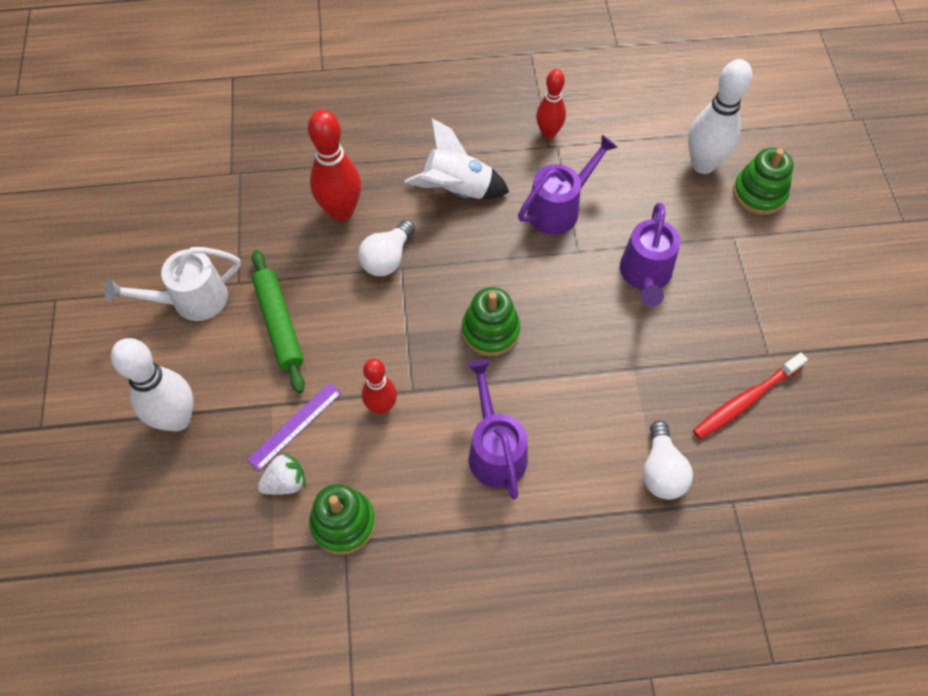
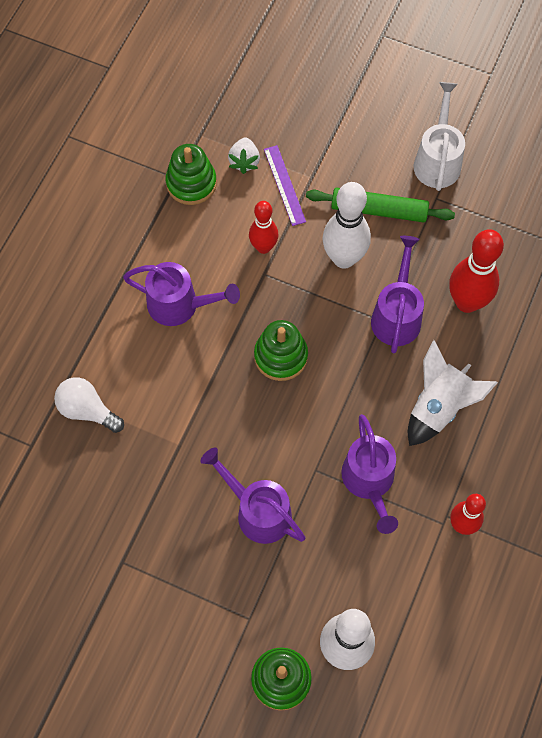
camera: 120 degrees right, 5 degrees up
(177, 419) = (337, 116): white bowling pin -> white bowling pin (344, 258)
(387, 258) = (397, 314): white light bulb -> purple watering can
(746, 400) = (98, 513): red toothbrush -> none

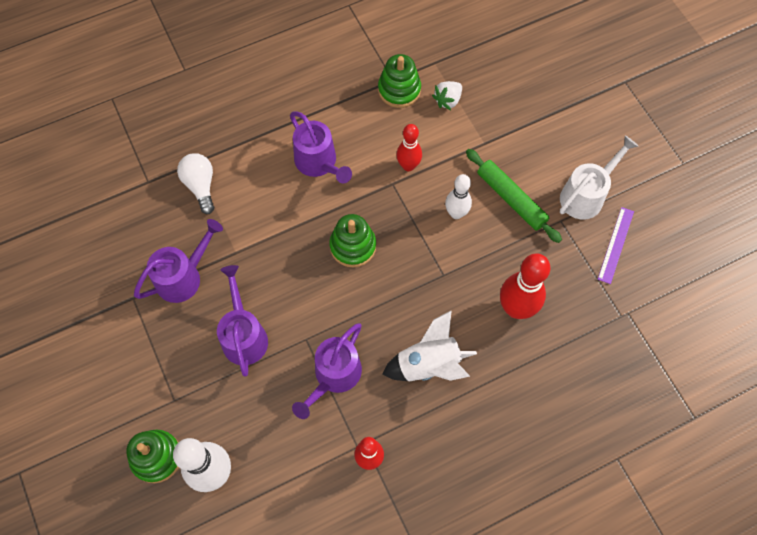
camera: 40 degrees right, 0 degrees up
(284, 185) = (460, 135): purple ruler -> purple ruler (615, 245)
(344, 258) = (456, 213): white bowling pin -> white bowling pin, size x0.63
(397, 314) = (457, 279): purple watering can -> purple watering can (184, 276)

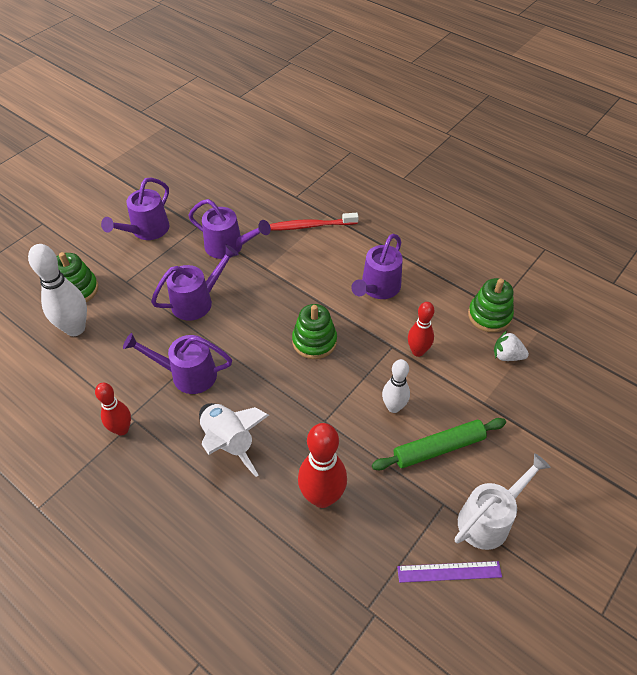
camera: 65 degrees right, 15 degrees down
(106, 355) = (146, 231): none -> purple watering can
(200, 186) = (310, 226): white light bulb -> red toothbrush
(511, 199) = (438, 448): green rolling pin -> green rolling pin turned 45 degrees clockwise
(586, 195) = (489, 519): white watering can -> white watering can turned 60 degrees counterclockwise

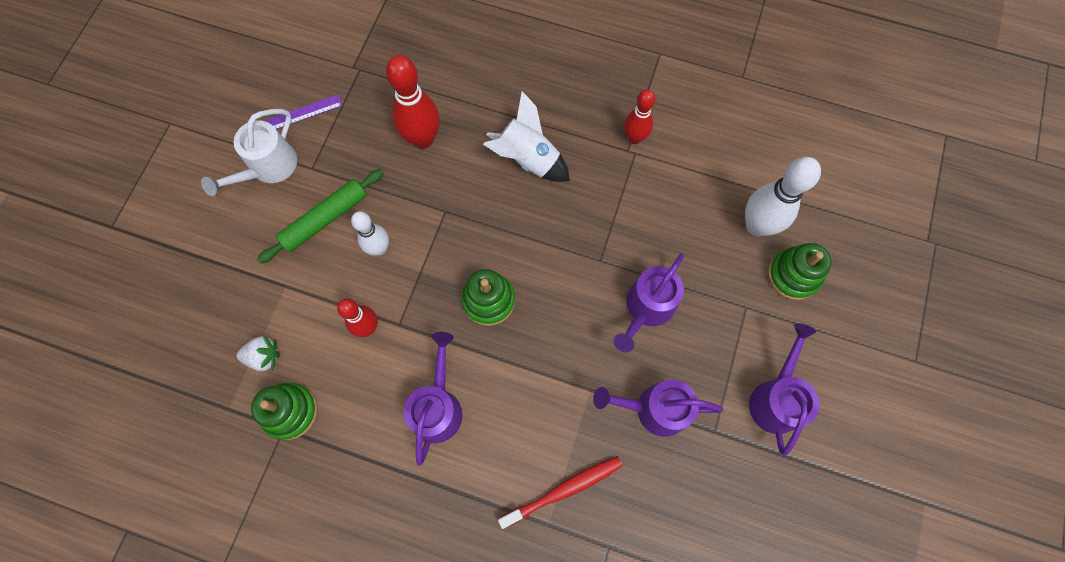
camera: 160 degrees right, 20 degrees up
(187, 374) = (605, 213): purple watering can -> none

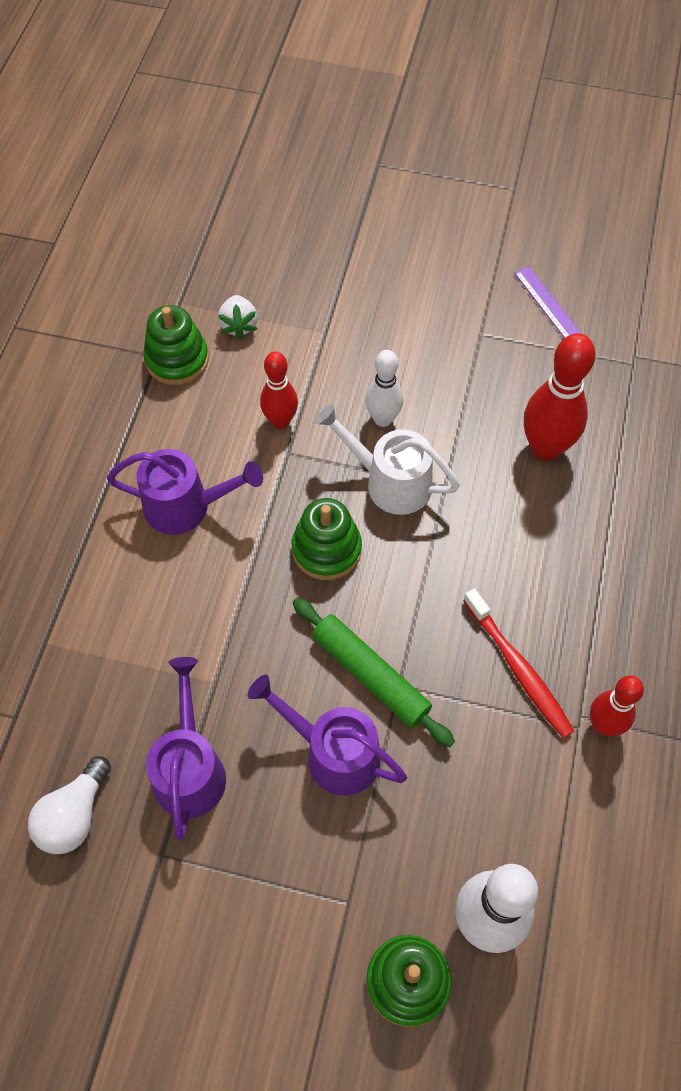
camera: 85 degrees right, 10 degrees down
(268, 168) = (472, 291): white watering can -> white watering can (389, 482)
(325, 219) = (414, 357): green rolling pin -> green rolling pin (370, 675)
(528, 159) = (539, 579): white rocket -> none
(563, 490) = (84, 658): red toothbrush -> red toothbrush (518, 668)
(686, 495) = (74, 815): none -> white light bulb
(776, 398) = (211, 947): purple watering can -> none

